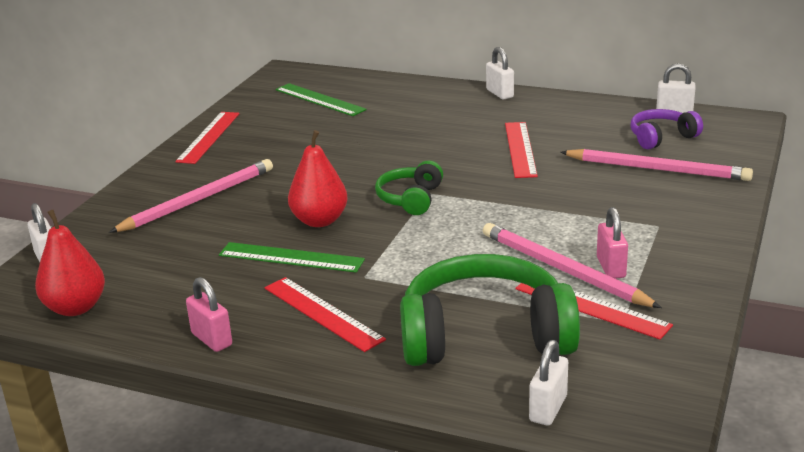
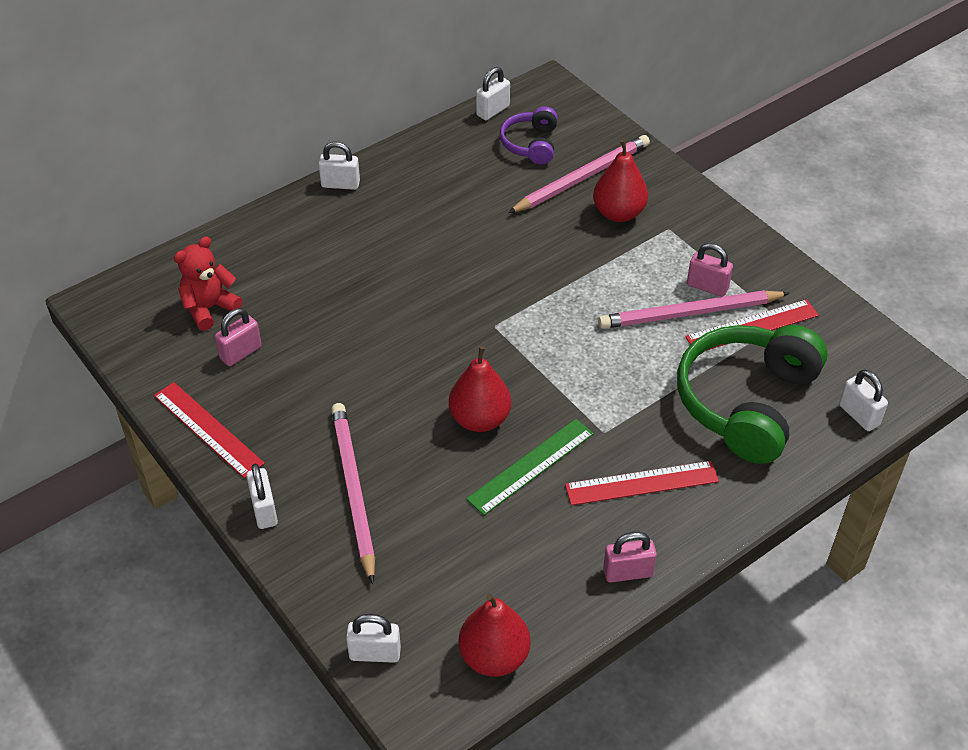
camera: 60 degrees left, 20 degrees up
(152, 178) = (264, 510): none -> white padlock
(290, 122) = (241, 353): none -> pink padlock
(319, 100) = (209, 308): green ruler -> red teddy bear
(410, 199) = (494, 342): green headphones -> none
(520, 149) = (468, 231): red ruler -> none
(640, 198) = (618, 213): none -> red pear

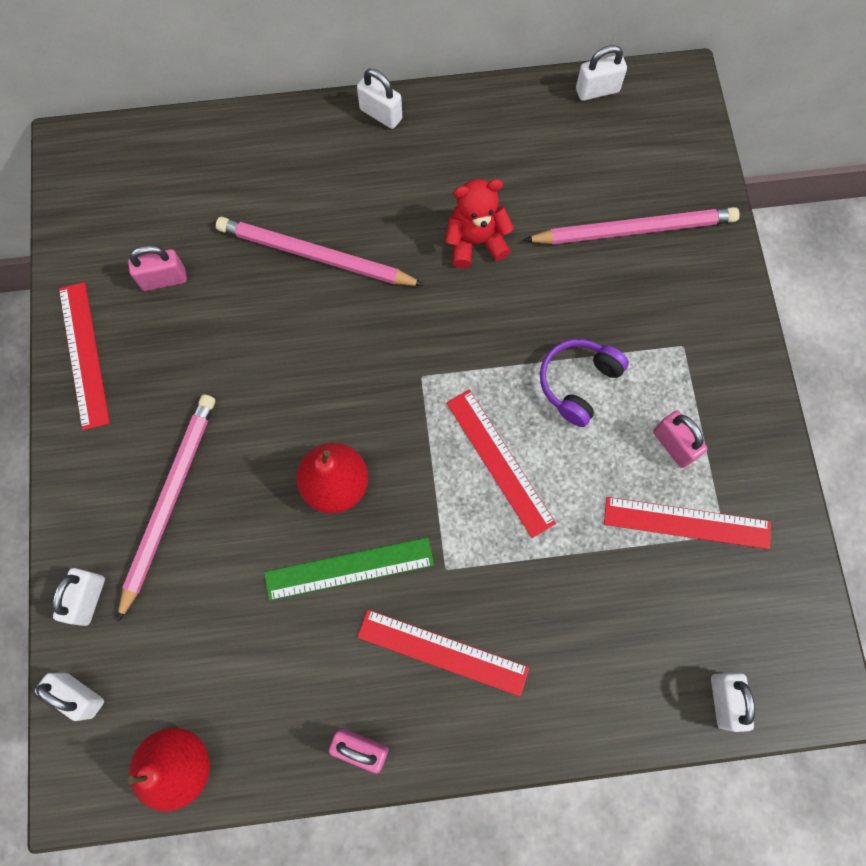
camera: 30 degrees right, 25 degrees up
(209, 308) = (167, 209): red teddy bear -> red teddy bear (475, 242)
(264, 510) = (79, 477): white padlock -> white padlock (88, 599)
(531, 144) = (609, 156): purple headphones -> purple headphones (578, 383)
(593, 350) = (500, 462): none -> red ruler
(618, 213) = (642, 297): red pear -> none
(690, 313) = (631, 470): pink pencil -> pink pencil (315, 256)
(746, 402) = (615, 616): green headphones -> none

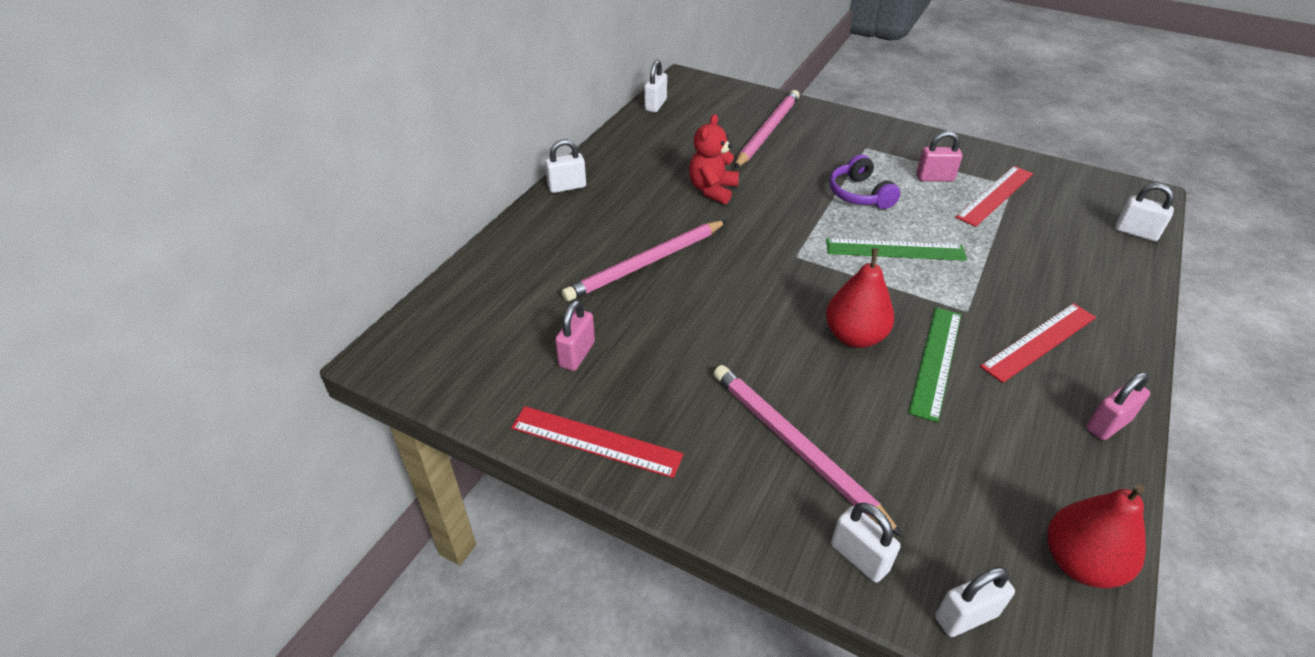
camera: 55 degrees left, 30 degrees down
(500, 462) = (895, 249): red ruler -> green ruler

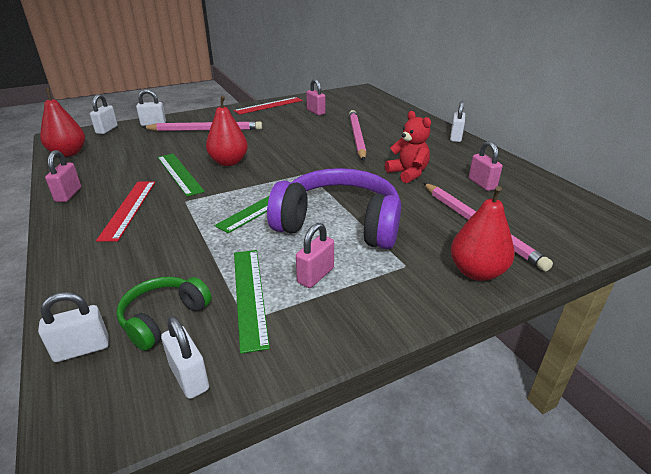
camera: 125 degrees right, 10 degrees down
(655, 105) = (565, 193): white padlock -> white padlock (189, 377)
(685, 145) = (482, 184): none -> pink padlock
(832, 121) = (476, 272): none -> red pear
(859, 194) = (339, 224): purple headphones -> purple headphones, size x1.94
(995, 195) = (250, 295): red ruler -> green ruler
(1068, 218) = (163, 318): none -> green headphones

